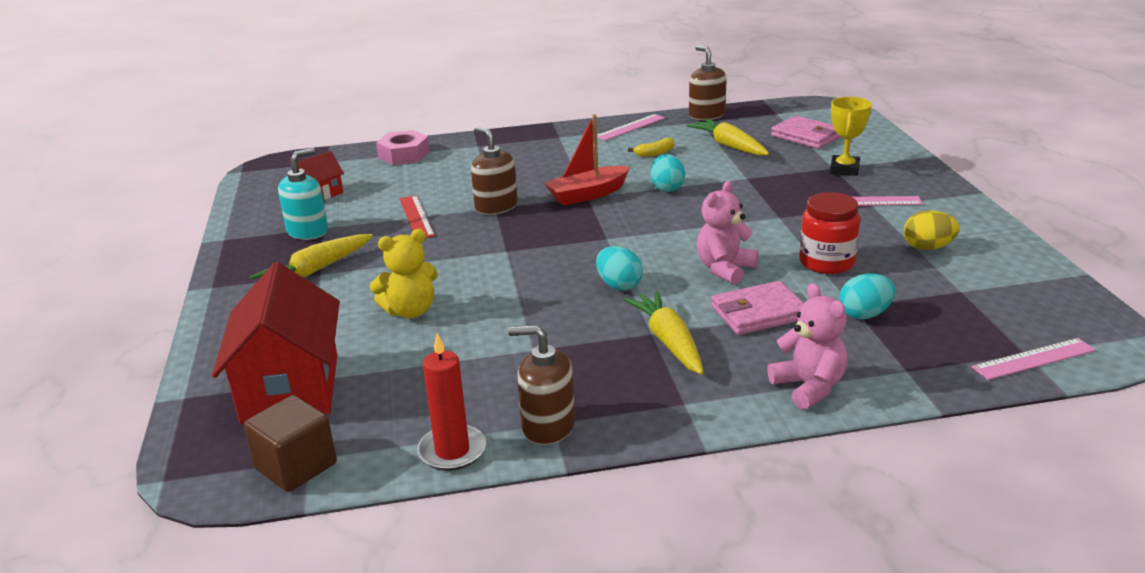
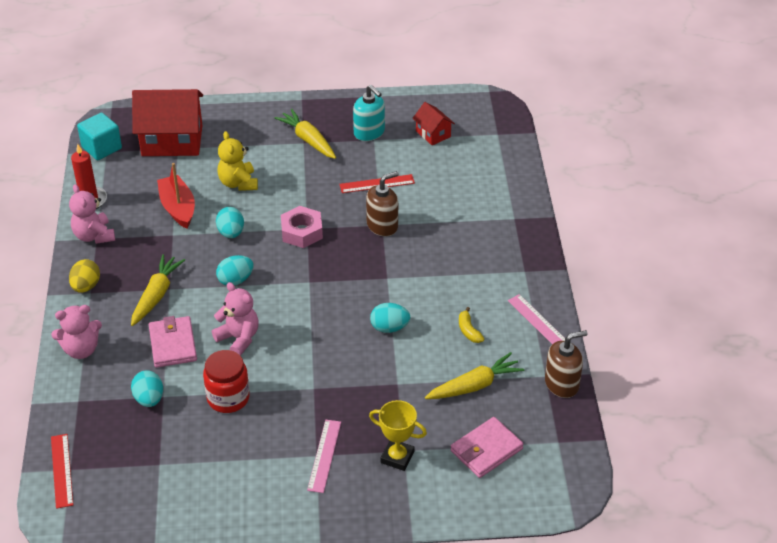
camera: 95 degrees right, 15 degrees up
(296, 466) = (101, 148): brown cube -> turquoise cube
(404, 155) = (502, 175): pink nut -> pink nut (302, 232)
(523, 302) = (231, 233): none -> turquoise egg
(548, 426) = (94, 236): brown soap dispenser -> pink teddy bear
(587, 194) = (390, 278): red boat -> red boat (178, 208)
(668, 341) = (156, 295): yellow carrot -> yellow carrot turned 60 degrees counterclockwise
(928, 247) = (230, 467): yellow egg -> yellow egg (86, 286)
(1033, 359) = (62, 470): pink ruler -> red ruler

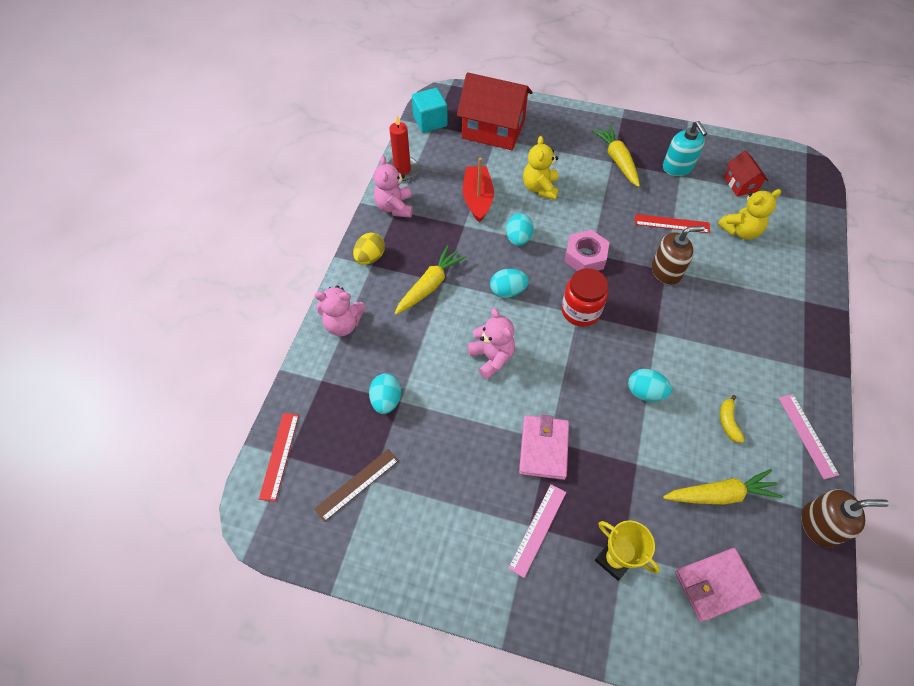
camera: 20 degrees right, 15 degrees up
(147, 470) = (357, 484): none -> brown ruler
(173, 344) = (428, 345): pink wallet -> pink wallet (543, 448)
(228, 398) = (461, 424): red jar -> red jar (580, 311)
(442, 174) = (740, 231): none -> yellow teddy bear

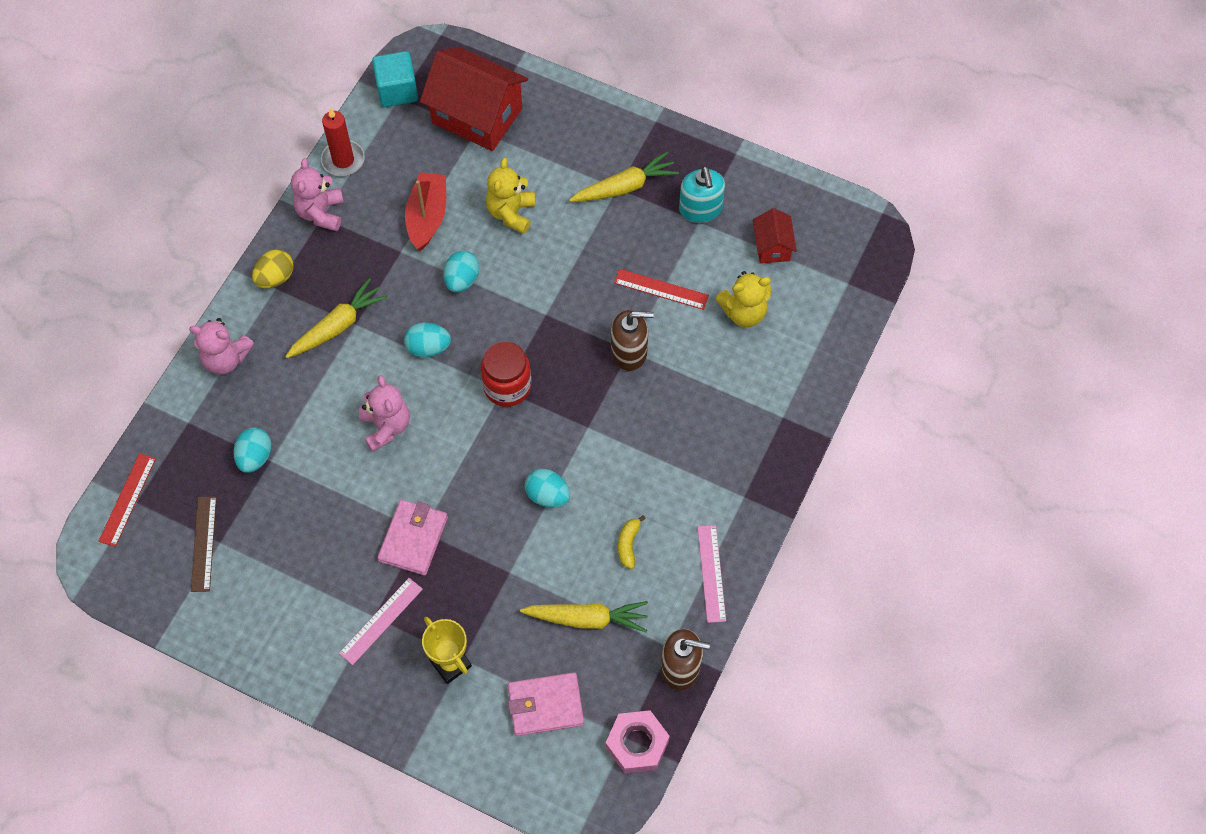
camera: 10 degrees right, 5 degrees up
(357, 484) = (204, 543): brown ruler -> brown ruler turned 60 degrees counterclockwise
(585, 256) = (537, 317): pink nut -> pink nut (637, 744)
(617, 160) = (625, 187): yellow carrot -> yellow carrot turned 75 degrees clockwise

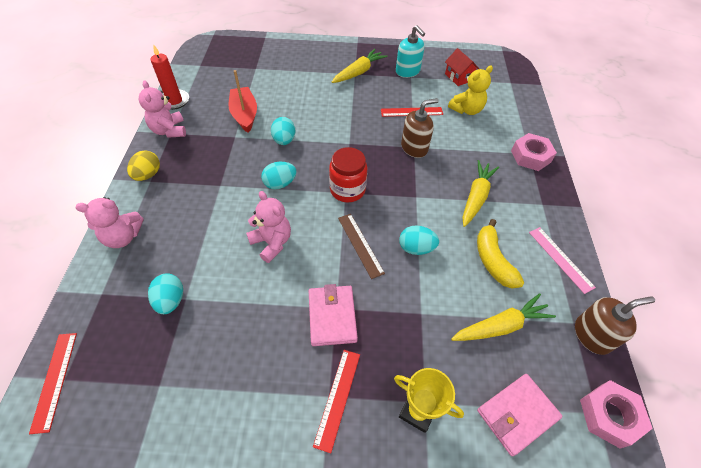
camera: 25 degrees left, 10 degrees down
(204, 543) = (143, 393): brown ruler -> brown ruler (360, 245)
(338, 326) = (207, 190): yellow carrot -> yellow carrot (476, 197)
(381, 621) = (337, 398): pink ruler -> red ruler
(397, 90) = (197, 62): turquoise cube -> none
(477, 116) = (252, 62): red house -> none
(511, 213) = (298, 100): yellow teddy bear -> none
(628, 544) = (492, 260): yellow banana -> yellow banana, size x1.71
(781, 422) = (531, 156): none -> pink nut

